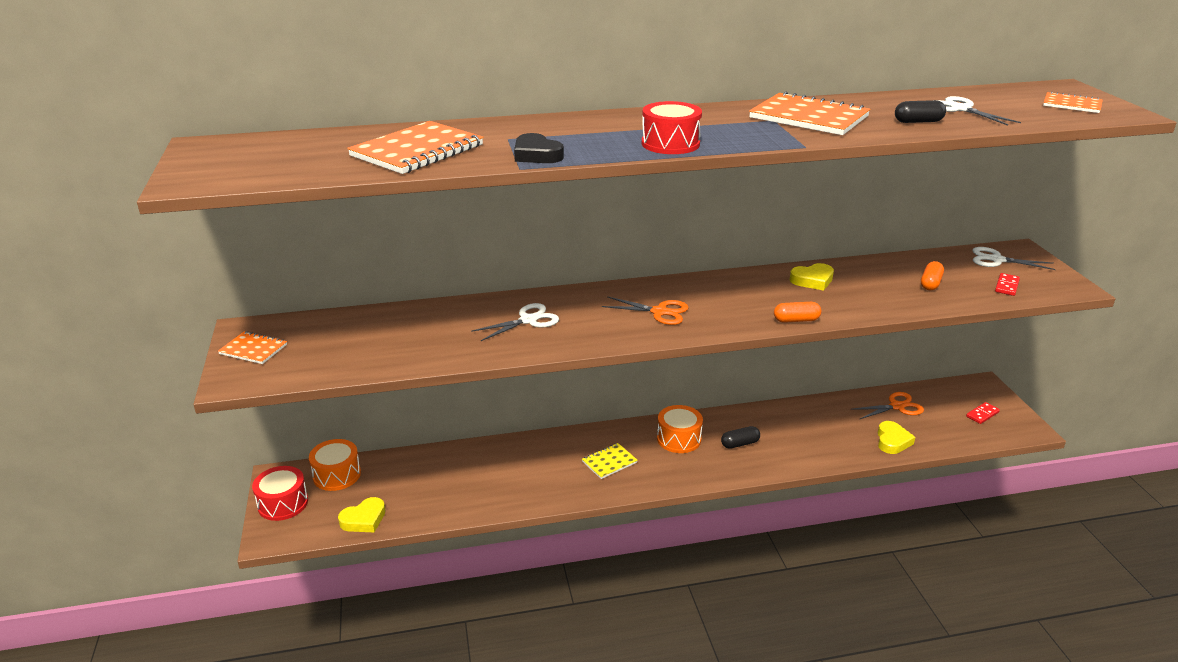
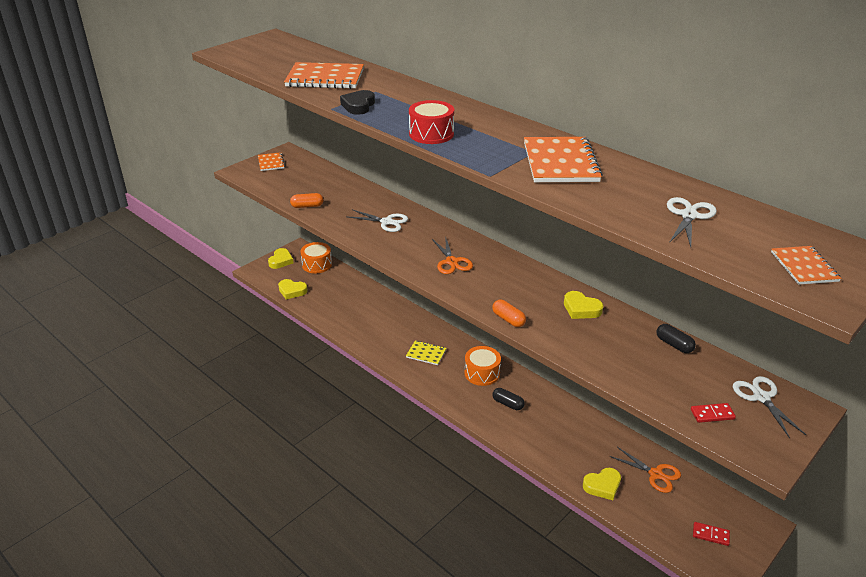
camera: 55 degrees right, 5 degrees up
(283, 503) = (281, 261): red drum -> yellow heart
(918, 121) = (620, 204): black capsule -> black capsule (674, 345)
(930, 283) = (656, 369): orange capsule -> orange capsule (307, 206)

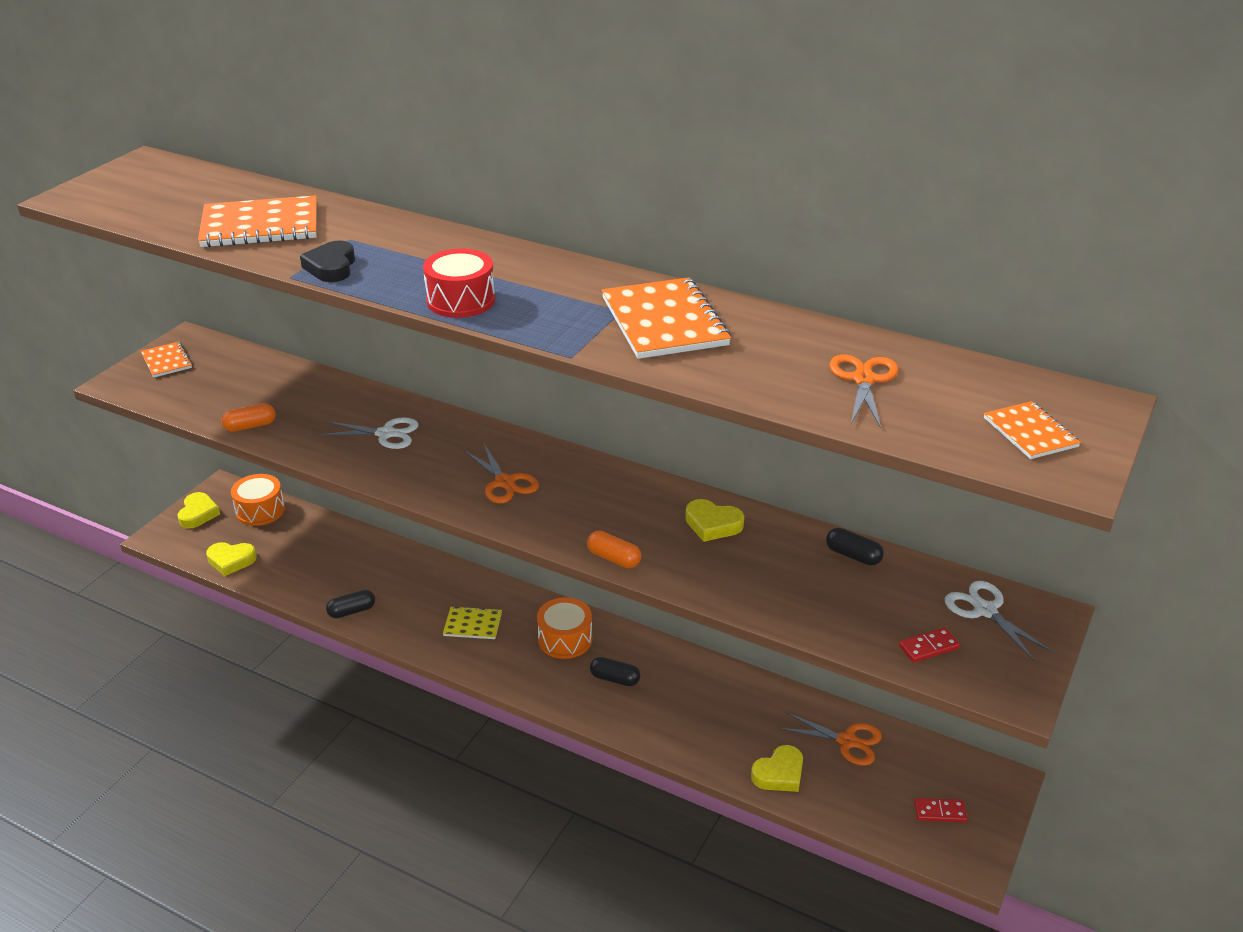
camera: 15 degrees left, 0 degrees up
(354, 333) = (352, 611): none -> black capsule
(689, 216) = (863, 380): white scissors -> orange scissors

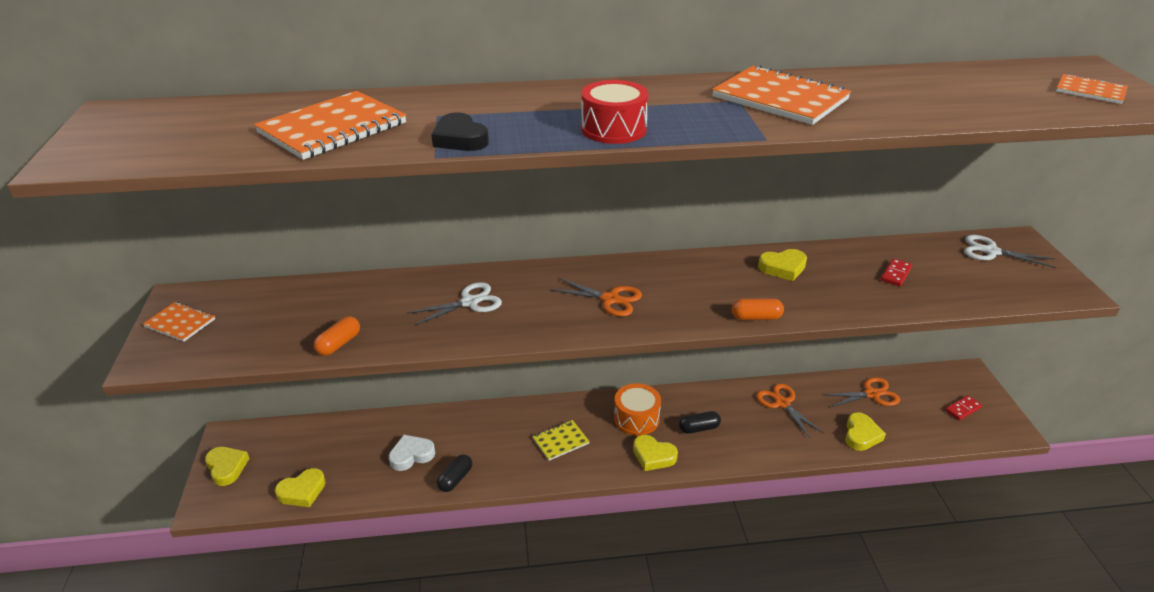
camera: 35 degrees left, 0 degrees up
(260, 510) = (285, 438): orange drum -> none
(338, 573) = (411, 455): none -> white heart
(541, 681) = (653, 456): none -> yellow heart
(853, 556) = (885, 251): black capsule -> none
(863, 380) = (958, 93): orange scissors -> orange scissors (782, 403)
(928, 647) = (997, 285): red domino -> red domino (895, 274)

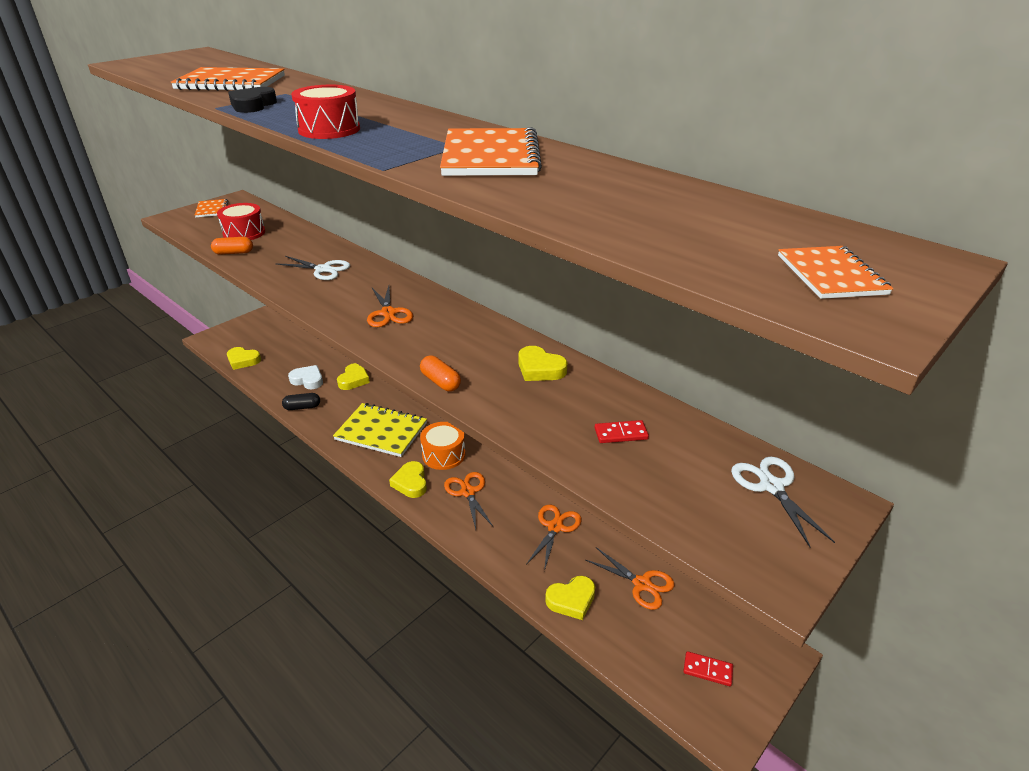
camera: 50 degrees right, 0 degrees up
(226, 467) = (240, 328): yellow heart -> yellow heart (353, 380)
(294, 321) = (244, 233): none -> red drum
(560, 441) = (381, 431): yellow notebook -> yellow notebook, size x1.84
(699, 428) = (468, 492): black capsule -> orange scissors

